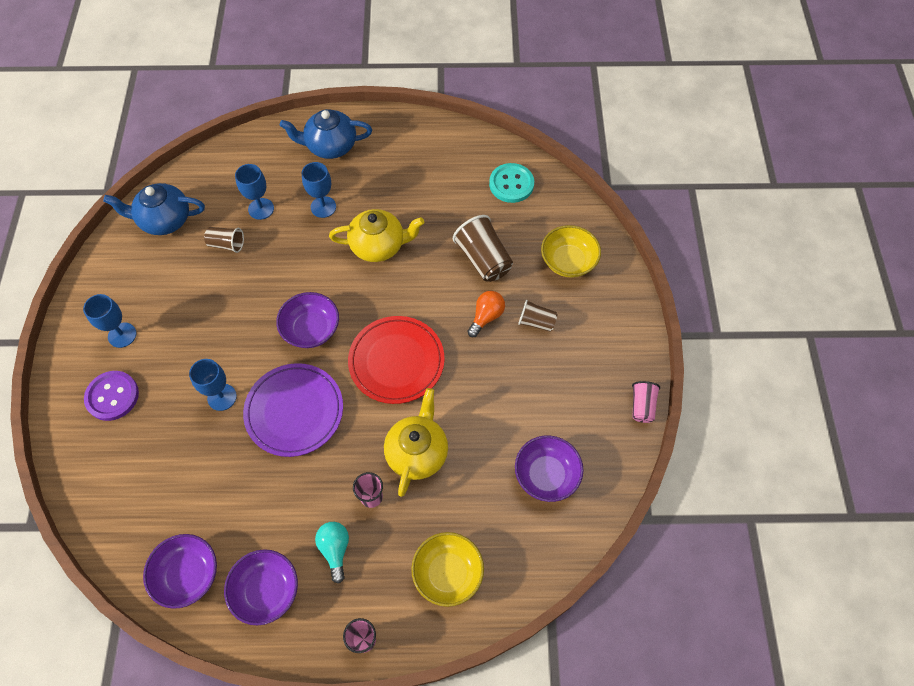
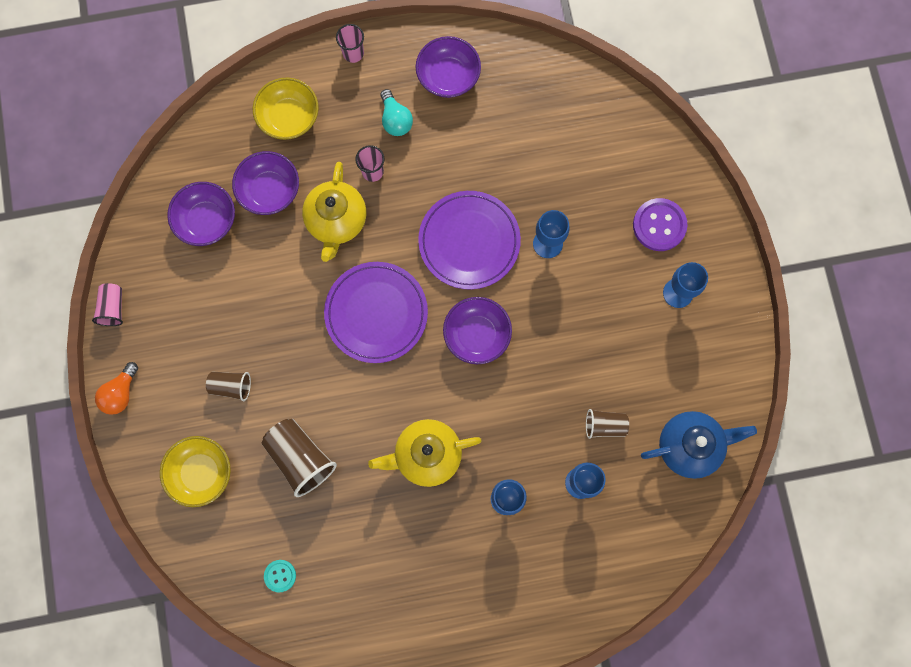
camera: 170 degrees right, 15 degrees up
(188, 575) = (522, 77): purple bowl -> purple bowl (269, 190)
(330, 146) = (521, 596): blue teapot -> none
(396, 361) = (376, 313): red plate -> purple plate
(486, 317) = (287, 383): orange light bulb -> orange light bulb (120, 393)
(511, 184) = (280, 575): turquoise button -> turquoise button, size x0.56

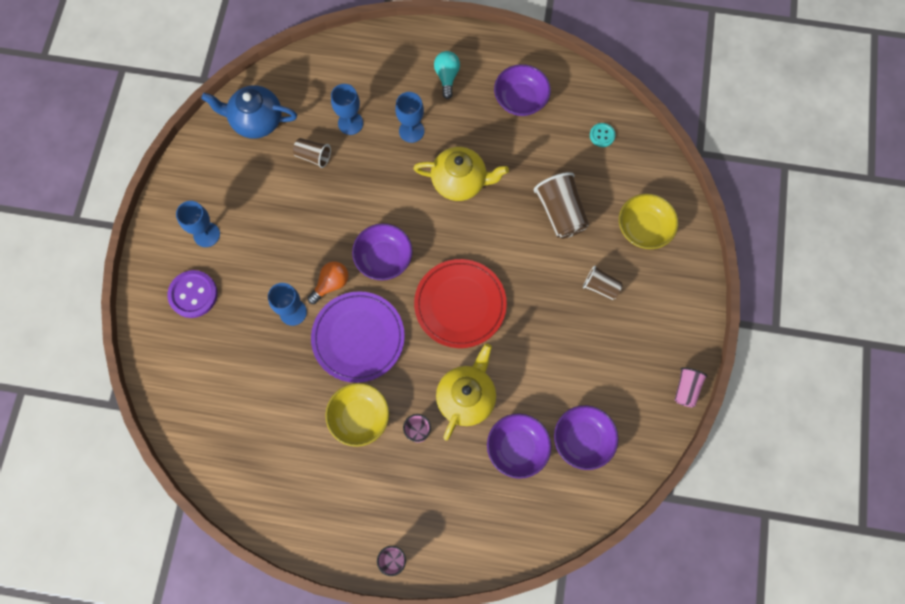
camera: 160 degrees left, 5 degrees down
(120, 393) = (695, 313): orange light bulb -> orange light bulb (331, 284)
(289, 117) = (477, 514): yellow bowl -> yellow bowl (359, 417)
(376, 313) = (460, 304): purple plate -> red plate
(395, 120) = (379, 475): turquoise light bulb -> turquoise light bulb (447, 77)
(448, 76) = (314, 501): purple bowl -> purple bowl (520, 99)

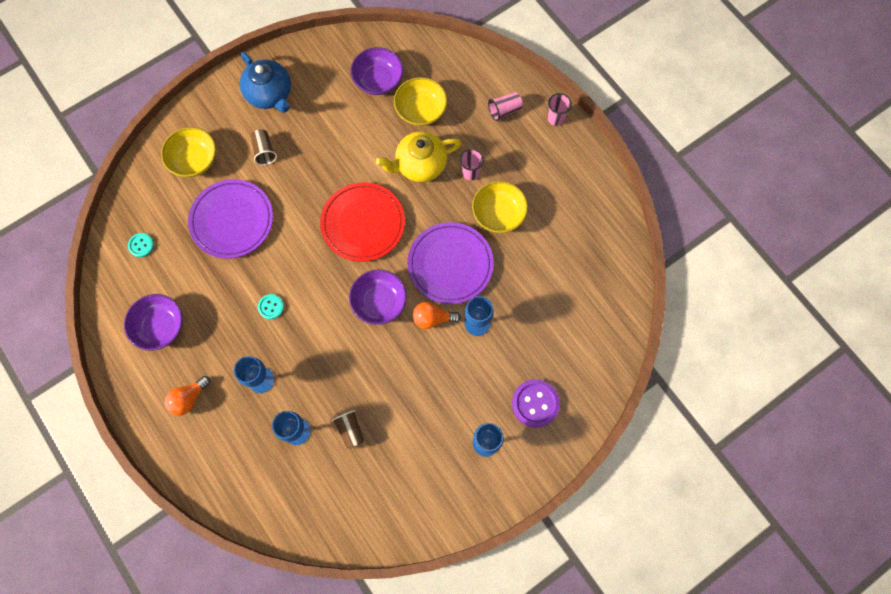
camera: 135 degrees left, 0 degrees up
(256, 121) = (363, 506): blue teapot -> blue teapot (270, 94)
(447, 77) = (189, 398): turquoise light bulb -> orange light bulb
(460, 182) = (271, 307): yellow teapot -> turquoise button
(517, 448) = (421, 110): purple bowl -> yellow bowl
(560, 213) = (232, 220): brown cup -> purple plate
(686, 389) = (287, 52): pink cup -> pink cup (504, 110)

